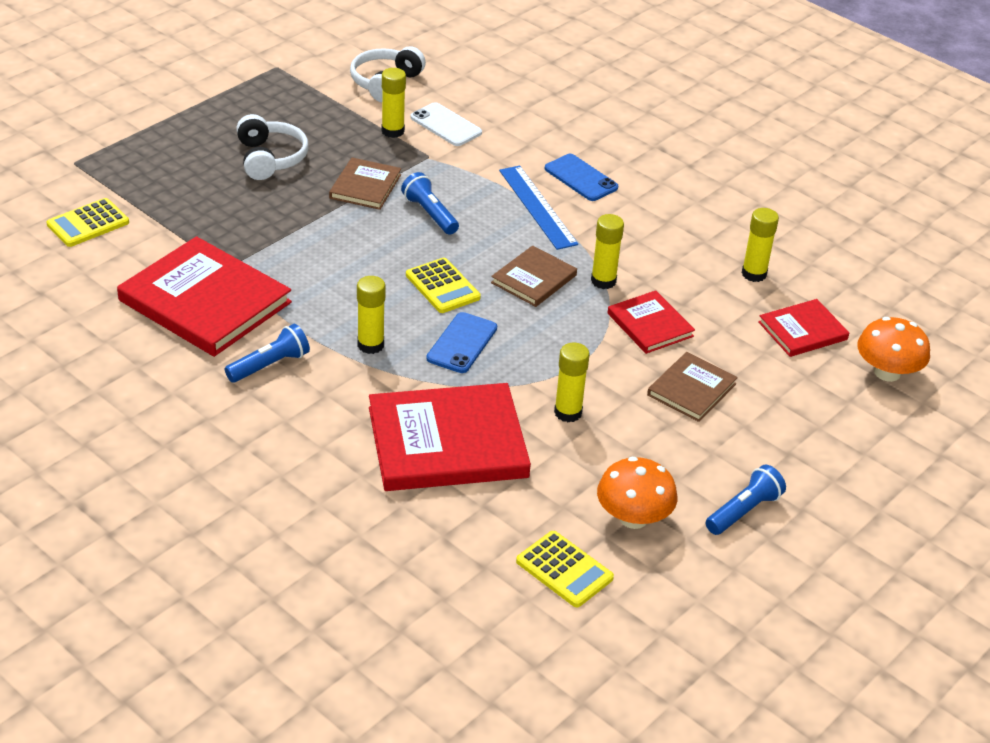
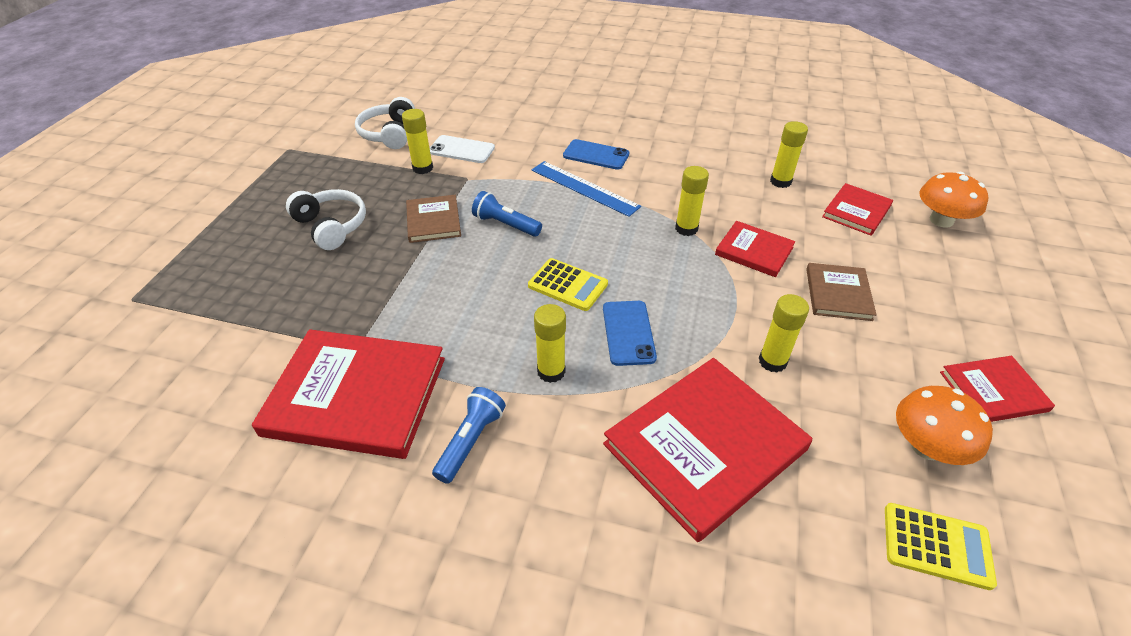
camera: 25 degrees left, 5 degrees up
(88, 224) = (178, 359): yellow calculator -> none
(534, 279) = (634, 248): brown book -> none
(744, 511) = (993, 391): blue flashlight -> red book

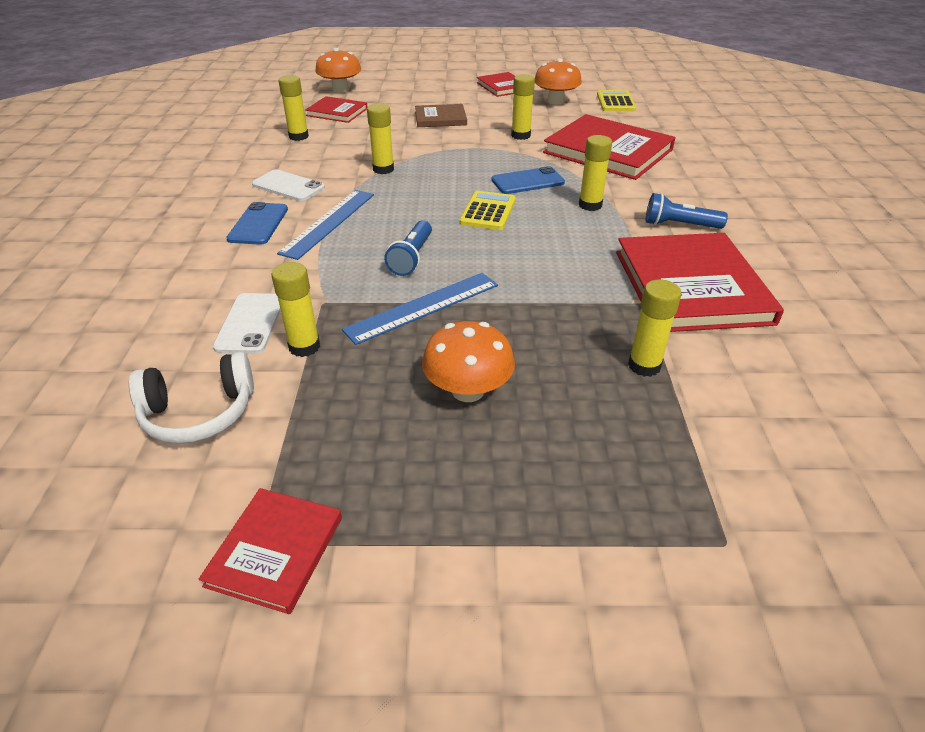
camera: 105 degrees left, 5 degrees down
(285, 319) = (644, 366): none -> yellow glue stick
(331, 226) = (468, 390): white headphones -> orange mushroom
(433, 221) = (423, 307): brown book -> blue ruler
(662, 171) = (288, 186): none -> white phone
(754, 251) = (403, 144): red book -> red book (275, 551)

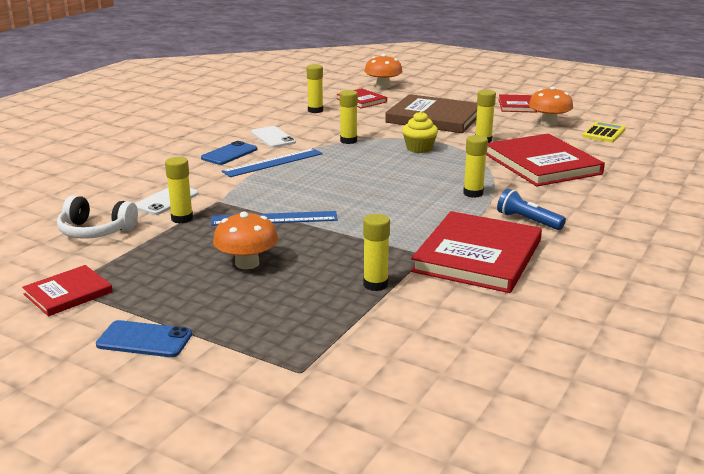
camera: 30 degrees right, 15 degrees down
(411, 257) = (301, 193): blue flashlight -> none
(440, 118) = (434, 118): brown book -> brown book, size x1.89
(470, 161) = (419, 148): none -> yellow cupcake
(488, 211) = (389, 180): yellow calculator -> none
(527, 181) = (445, 169): blue phone -> blue phone (144, 340)

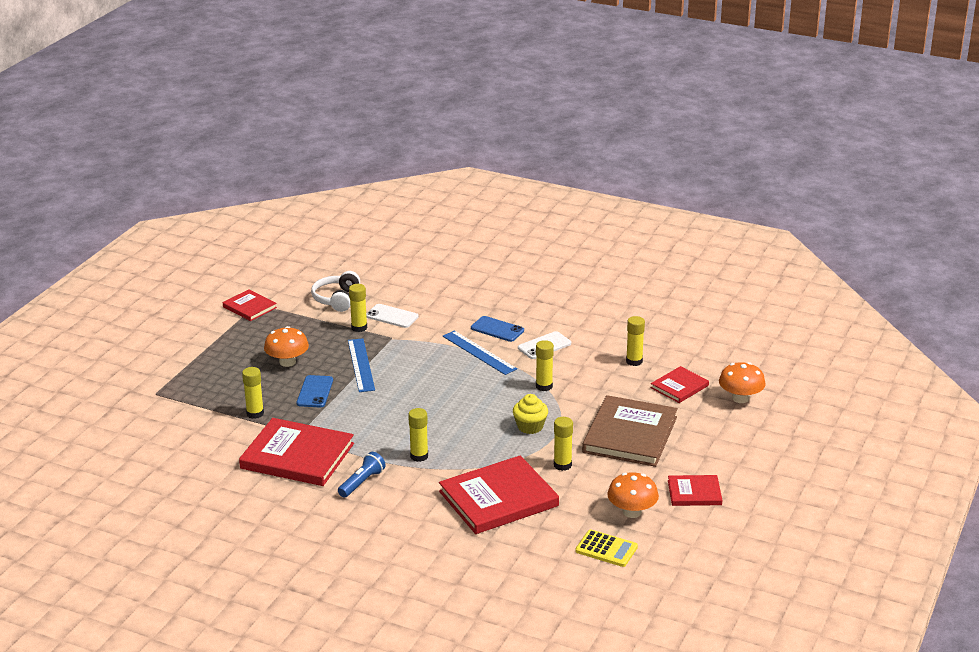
camera: 85 degrees right, 5 degrees up
(144, 340) = (194, 341): blue phone -> blue phone (315, 392)

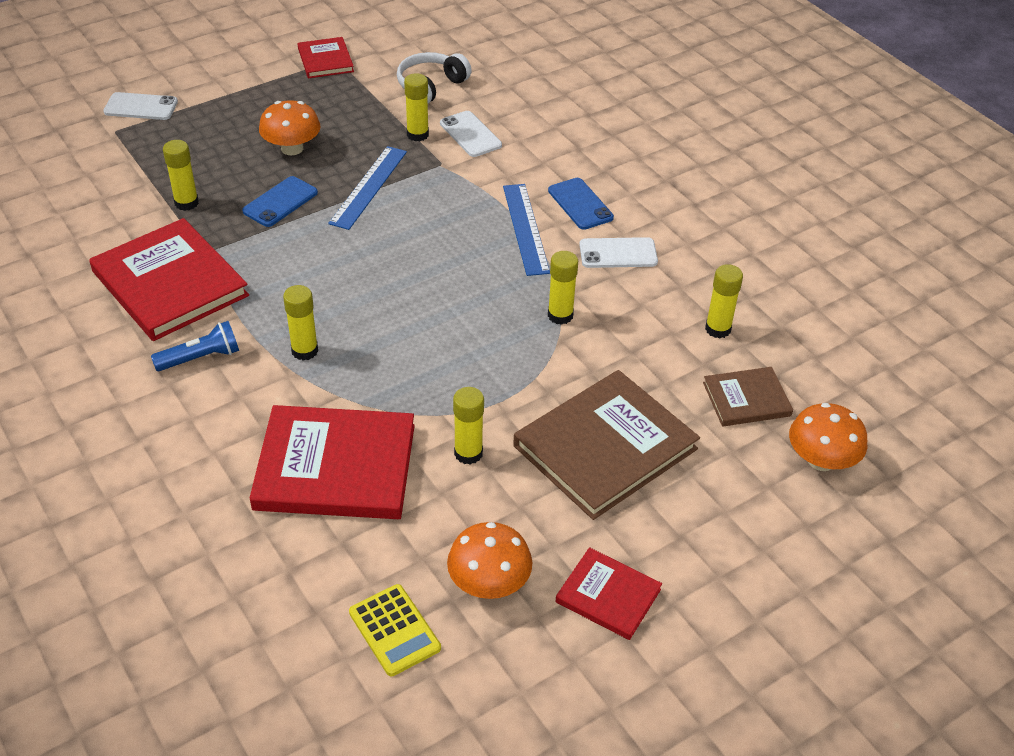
camera: 30 degrees right, 15 degrees up
(155, 374) = (141, 107): none -> white phone
(530, 426) = (484, 370): yellow cupcake -> none
(679, 387) = (746, 399): red book -> brown book

